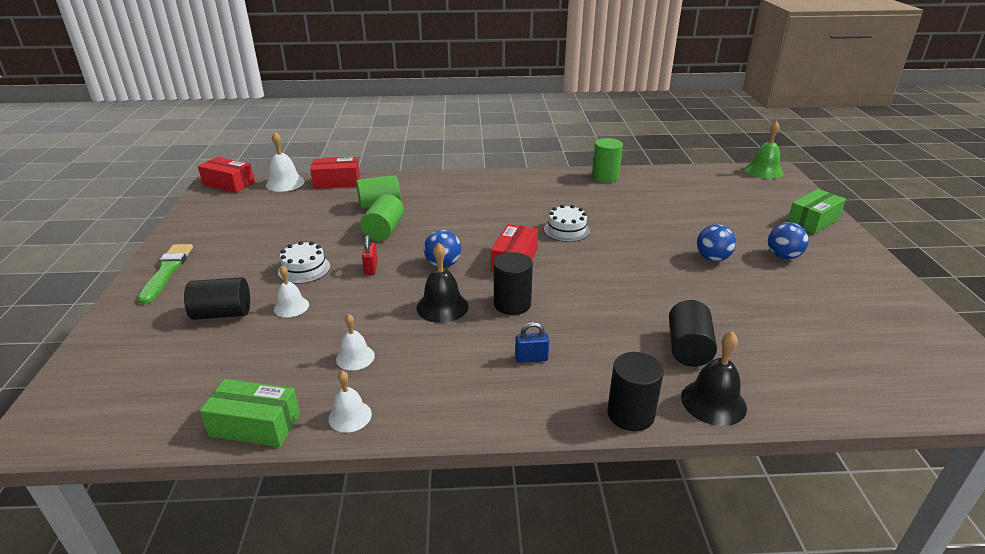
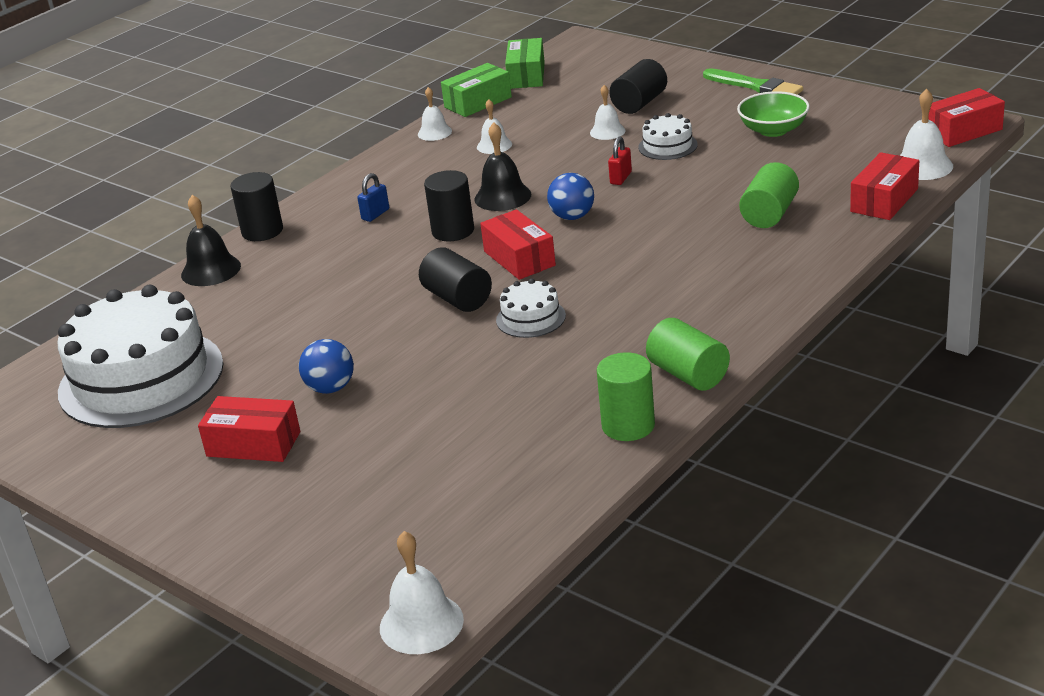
camera: 135 degrees right, 0 degrees up
(254, 238) = (773, 130): none -> green bowl
(371, 268) = (621, 178): red padlock -> red padlock turned 75 degrees clockwise
(384, 231) = (694, 202): green cylinder -> green cylinder (688, 374)
(688, 348) = (264, 290): black cylinder -> black cylinder (457, 298)
(763, 171) = (421, 623): green bell -> white bell
(783, 256) = (253, 444): blue ball -> red box
(813, 221) = (255, 538): green box -> green box (526, 75)
(835, 337) = (141, 378): none -> white cake

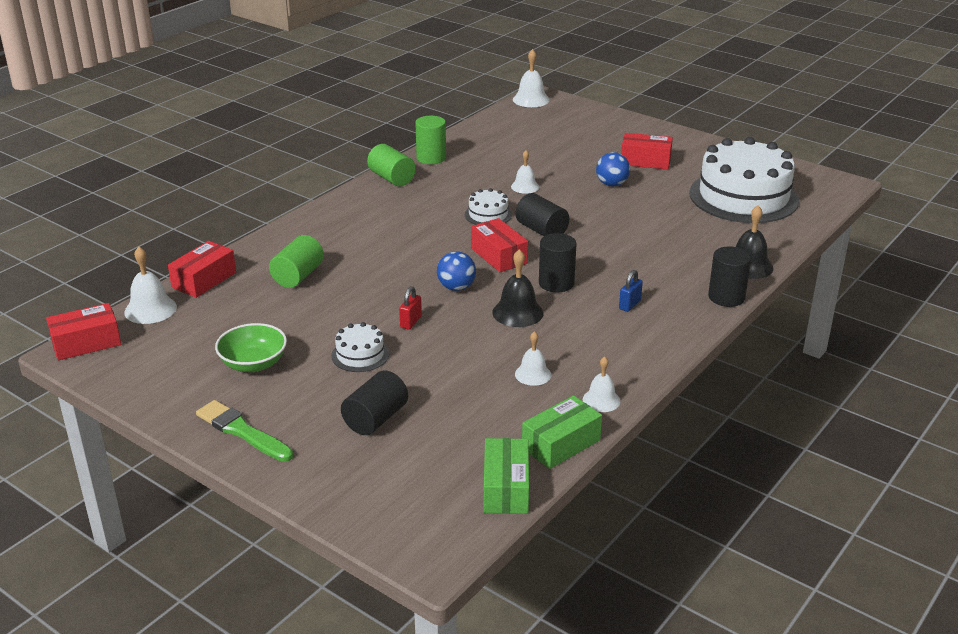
camera: 175 degrees right, 0 degrees up
(607, 131) = (416, 380): white bell -> white bell (525, 186)

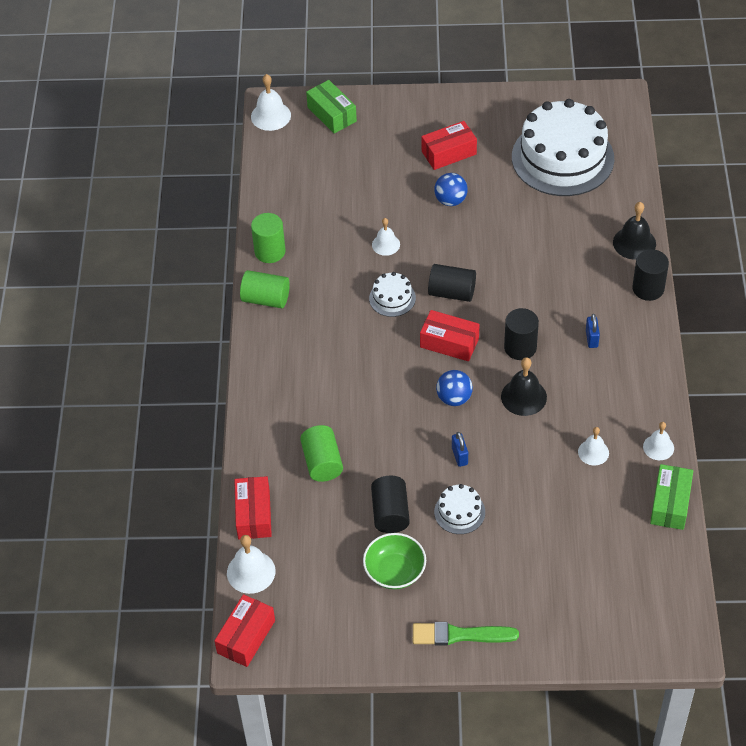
camera: 35 degrees left, 20 degrees up
(375, 419) = (534, 563): black cylinder -> black cylinder (390, 513)
(411, 322) = (459, 456): red padlock -> blue padlock
(506, 488) = (673, 563): green box -> green box (332, 114)

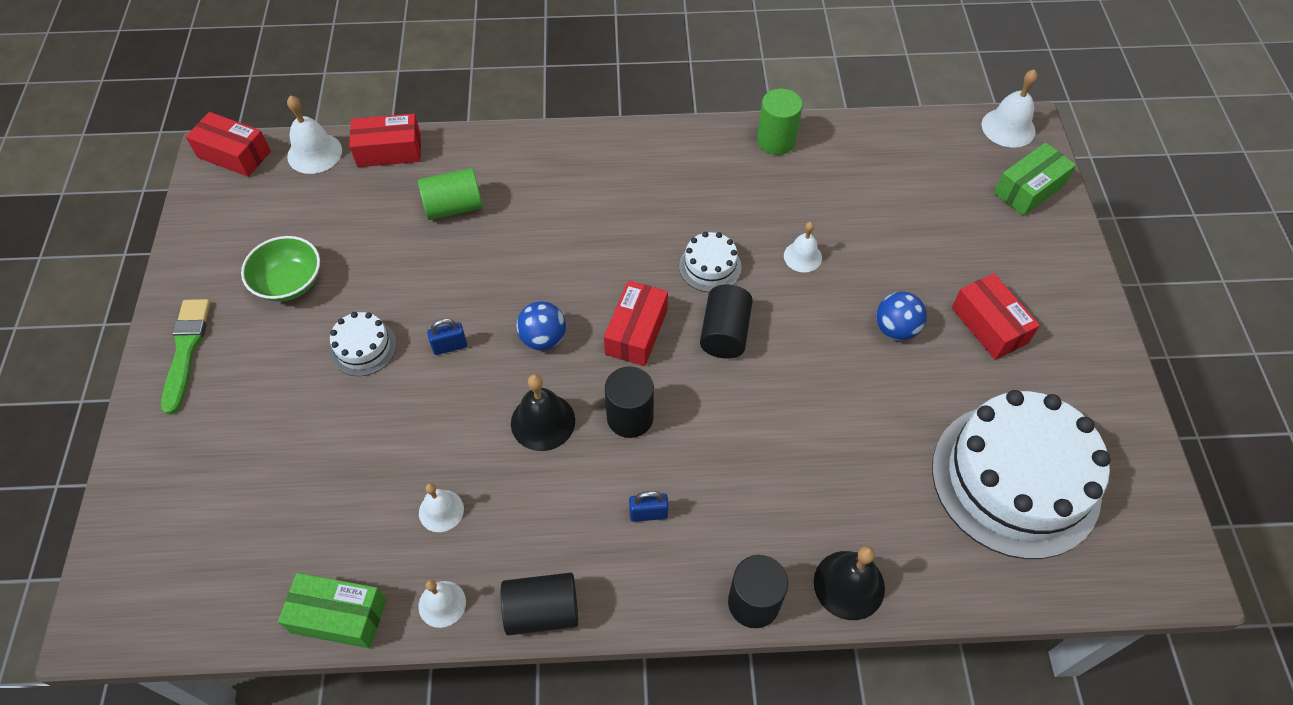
camera: 85 degrees right, 5 degrees up
(266, 299) = (700, 142): green cylinder -> none
(390, 513) = (372, 275): black cylinder -> black cylinder (542, 611)

